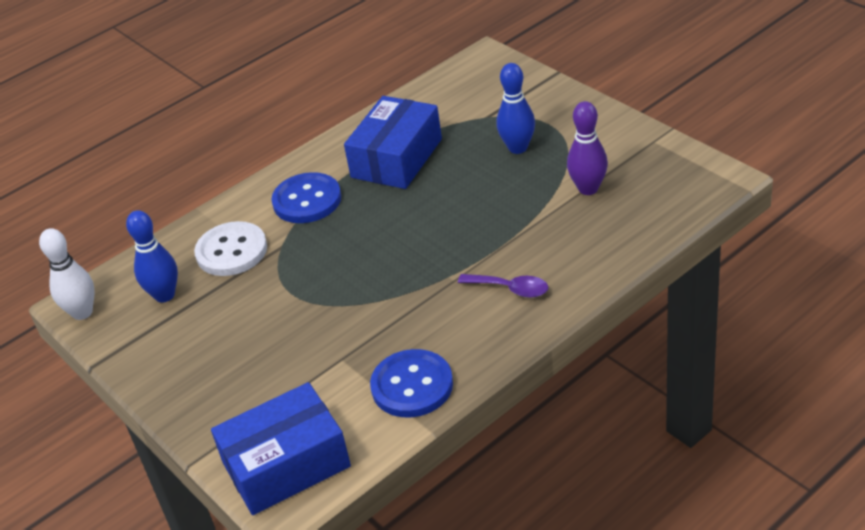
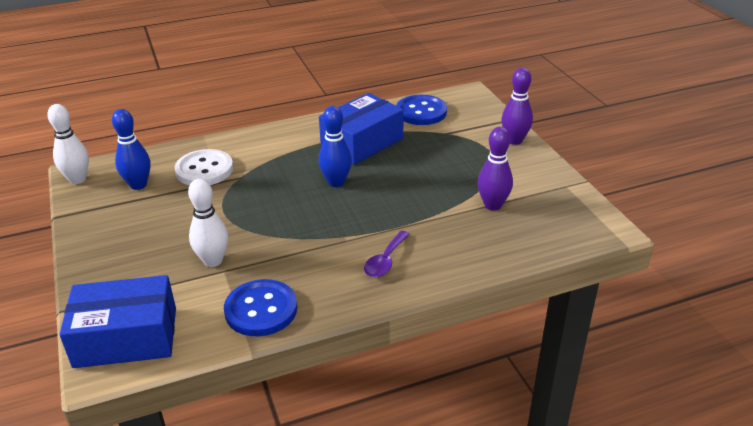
camera: 15 degrees right, 5 degrees down
(307, 200) = (280, 152): blue button -> blue button (421, 112)
(321, 352) = (213, 261): none -> white bowling pin
(510, 289) = (385, 261): purple spoon -> purple spoon turned 75 degrees clockwise
(518, 148) = (455, 160): blue bowling pin -> blue bowling pin (336, 182)
(569, 103) = (514, 140): none -> purple bowling pin

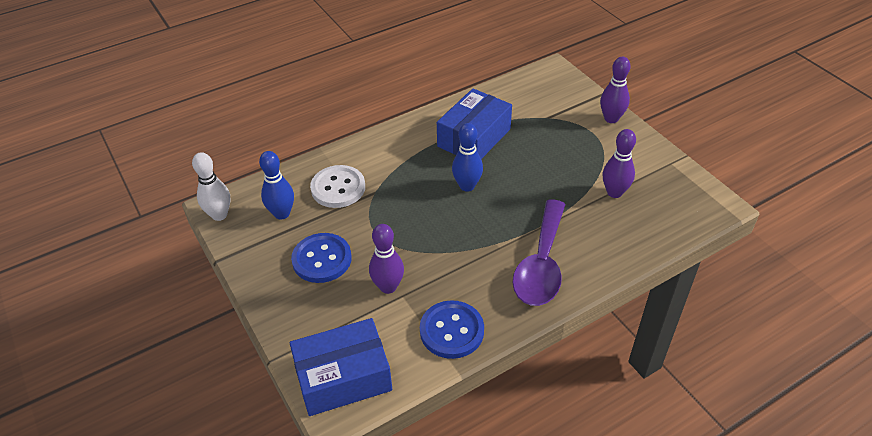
camera: 10 degrees left, 10 degrees up
(213, 261) = (388, 287): white bowling pin -> purple bowling pin
(385, 261) = (541, 264): purple spoon -> purple spoon, size x2.02
(421, 112) = (516, 96): blue button -> blue button (322, 259)

